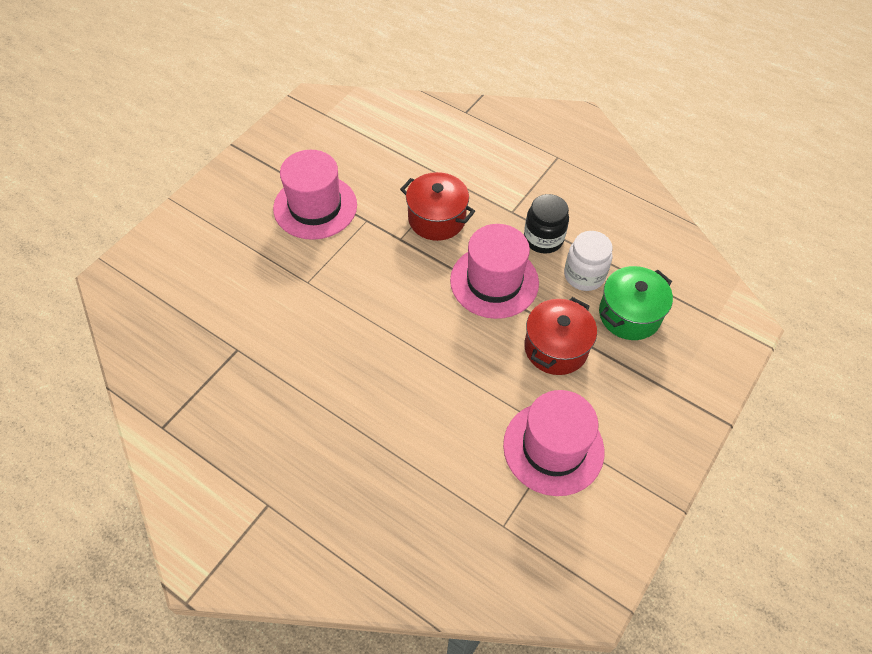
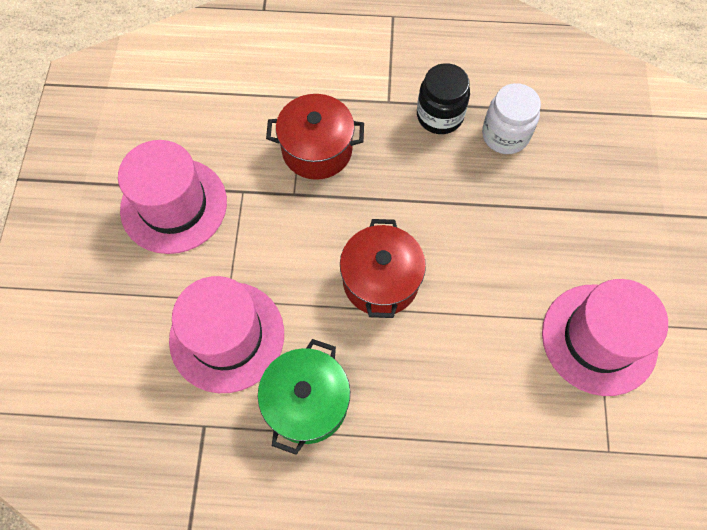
camera: 30 degrees left, 10 degrees up
(494, 281) = (423, 190): pink hat -> pink hat (227, 336)
(556, 348) = (530, 230): red pot -> red pot (380, 280)
(629, 315) = (574, 155): green pot -> green pot (307, 402)

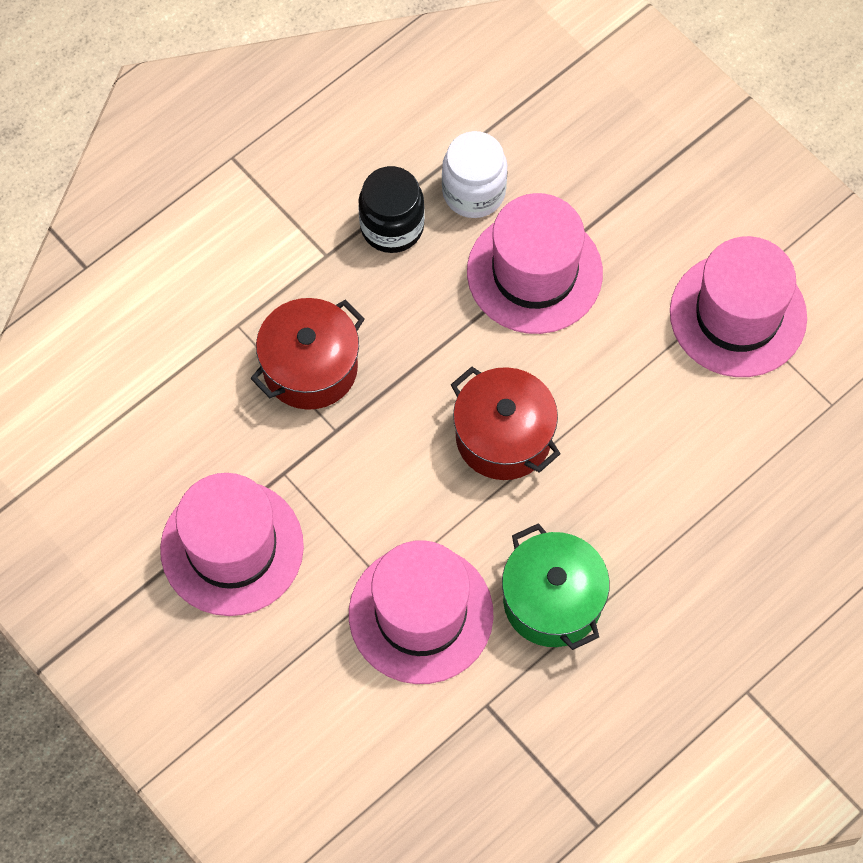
camera: 45 degrees left, 0 degrees up
(495, 206) = (534, 272): none -> pink hat

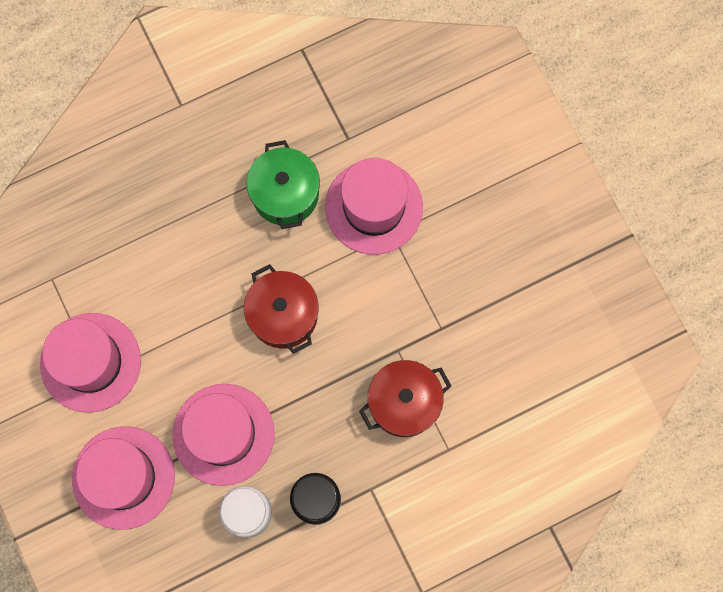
camera: 165 degrees left, 10 degrees up
(232, 548) = (488, 284): pink hat -> pink hat (123, 477)

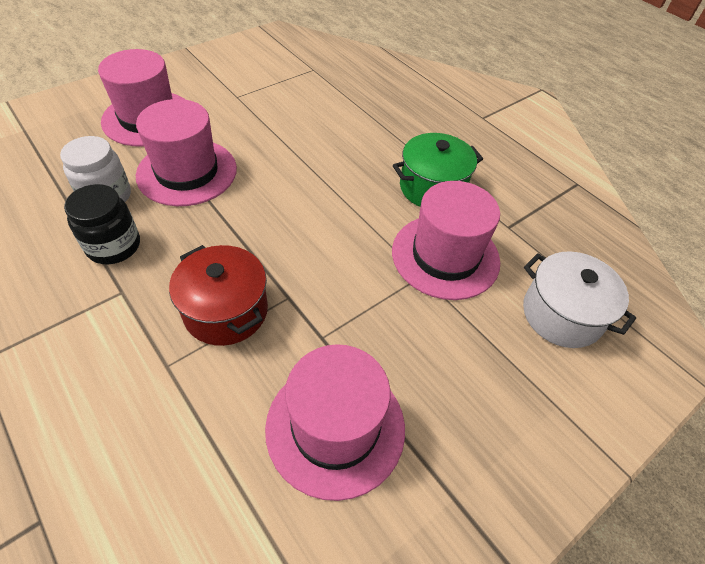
camera: 75 degrees right, 25 degrees down
(90, 362) = (248, 93): pink hat -> pink hat (335, 427)
(283, 315) = (310, 199): red pot -> none
(449, 132) = (562, 314): none -> white pot

